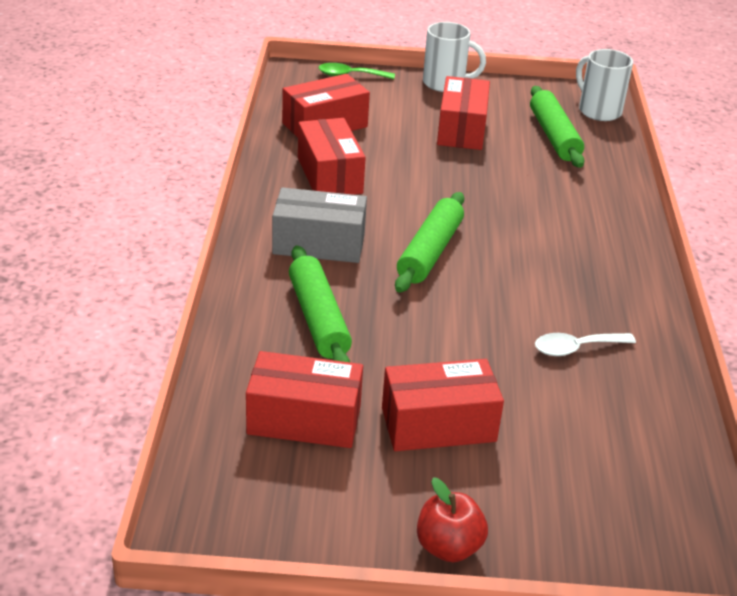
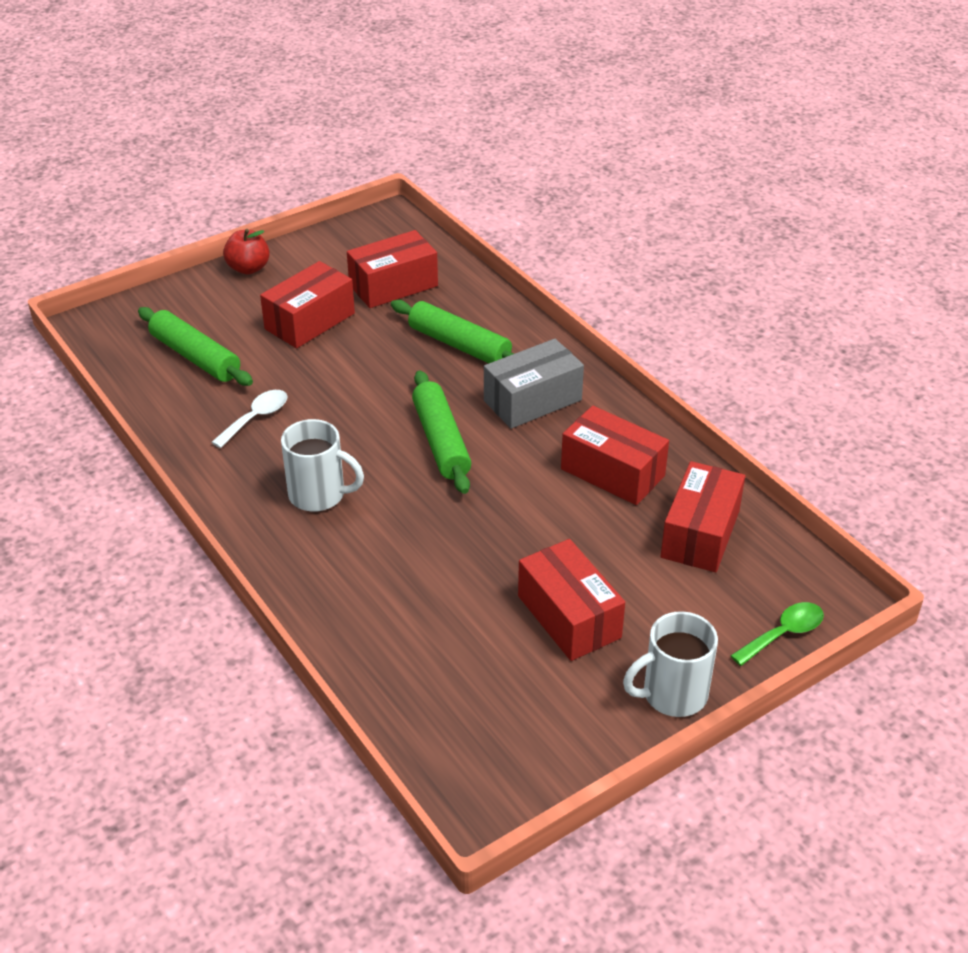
camera: 145 degrees right, 5 degrees up
(553, 136) = (464, 672): green rolling pin -> green rolling pin (196, 357)
(598, 111) = (452, 766): white mug -> white mug (319, 495)

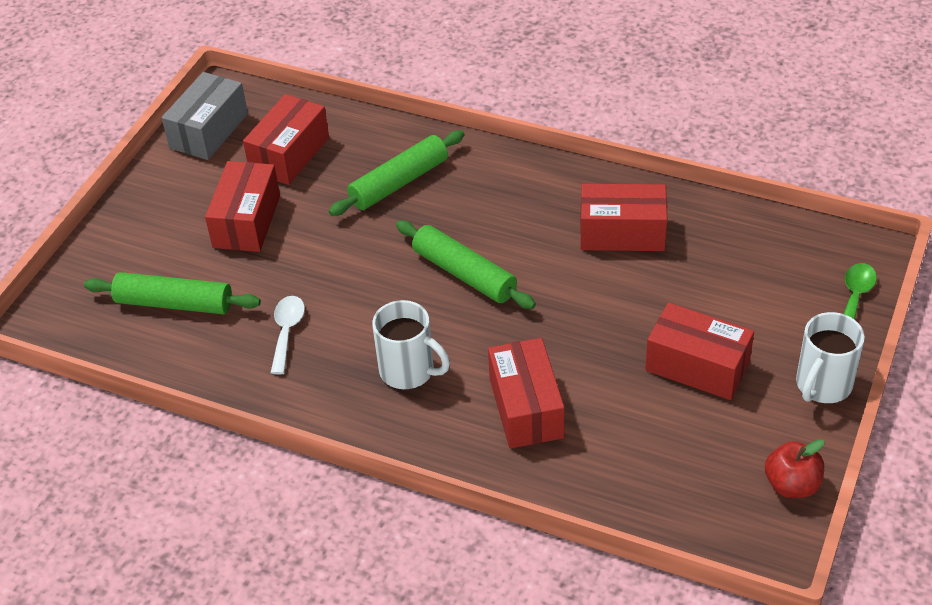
camera: 30 degrees left, 5 degrees up
(248, 268) = (139, 197): red apple -> red apple (791, 485)
(319, 495) = (409, 371): white mug -> white mug turned 45 degrees clockwise
(459, 345) = (399, 182): green rolling pin -> green rolling pin turned 45 degrees counterclockwise
(532, 400) = (504, 203): grey box -> grey box (209, 131)
(700, 534) = (730, 250): red box -> red box (526, 408)

